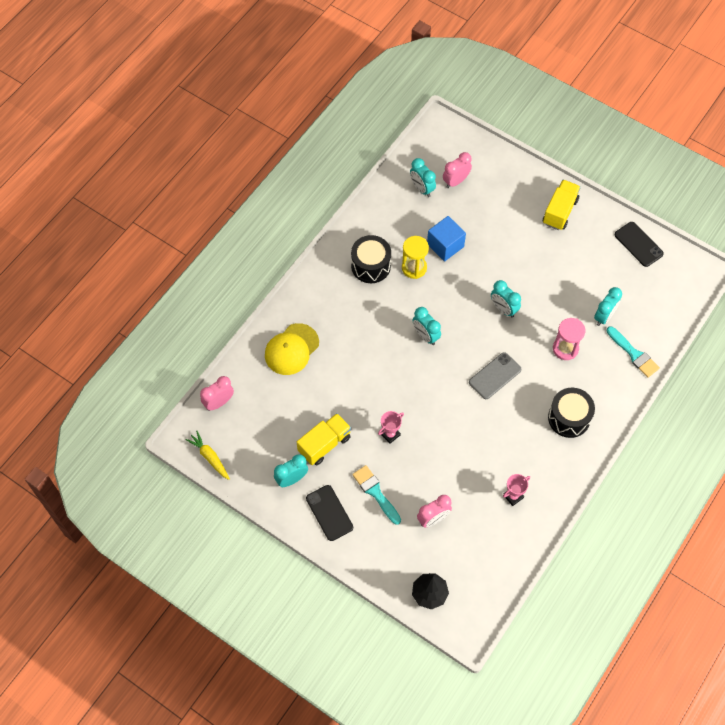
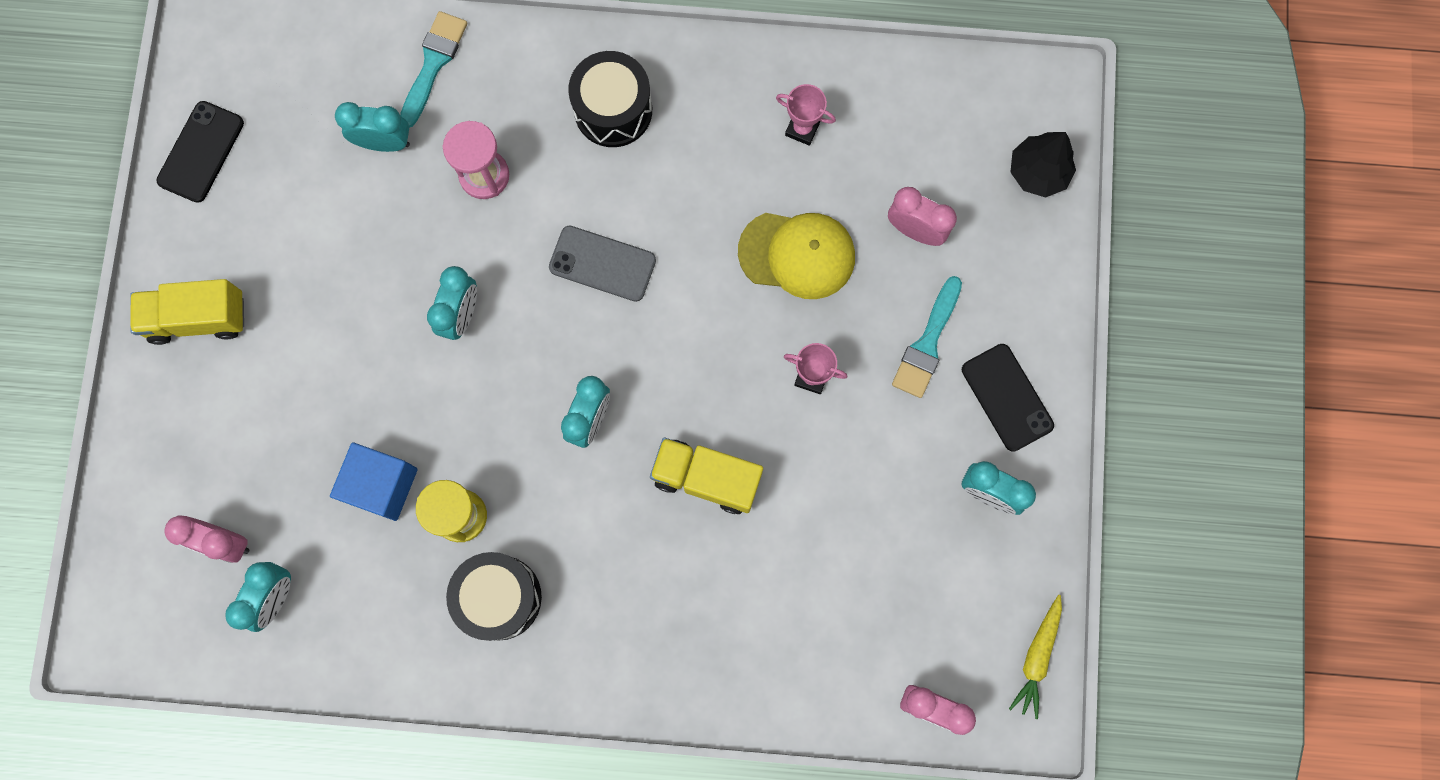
camera: 120 degrees left, 15 degrees up
(291, 349) = (752, 641): yellow cap -> yellow cap (797, 254)
(324, 444) = (894, 475): yellow truck -> yellow truck (706, 478)
(329, 513) = (1007, 397): black phone -> black phone turned 60 degrees counterclockwise

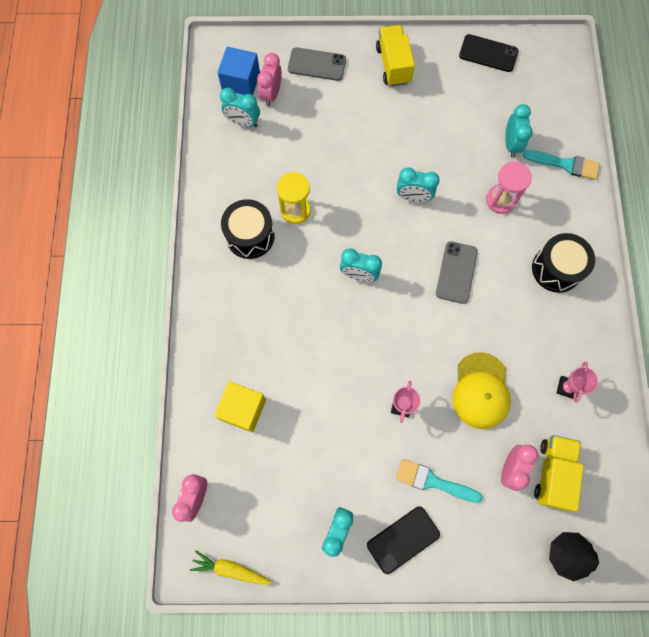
camera: 85 degrees right, 5 degrees down
(174, 455) = (316, 64): none -> grey phone
(381, 485) = (309, 167): blue cube -> blue cube (241, 83)
(706, 478) = (329, 346): yellow truck -> yellow truck (552, 473)
(798, 626) = (243, 409): none -> yellow cube

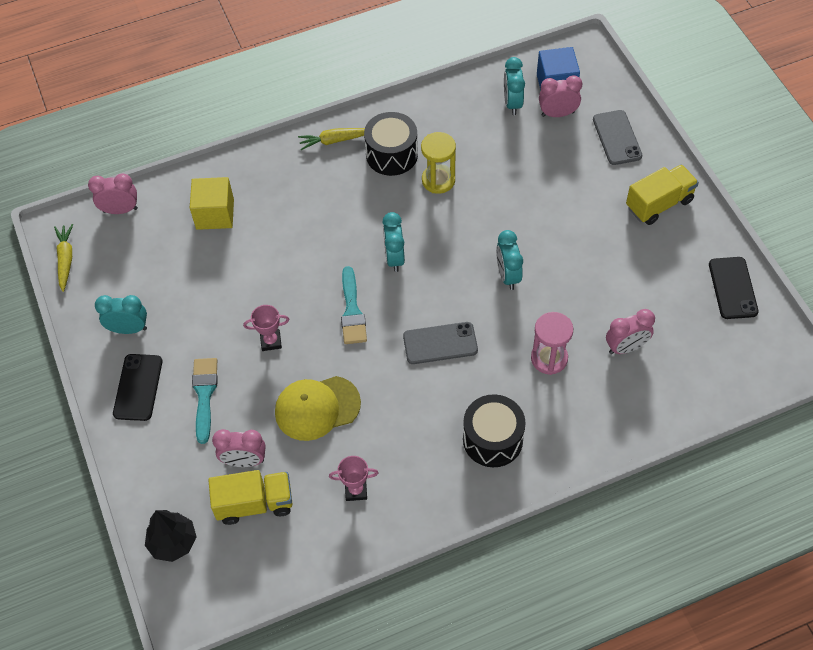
camera: 70 degrees right, 15 degrees down
(211, 276) = (334, 141): none -> yellow carrot
(403, 539) = (138, 387): black phone -> black phone turned 60 degrees clockwise
(511, 144) = (626, 347): turquoise clock -> pink clock
(565, 164) = (631, 410): turquoise brush -> turquoise brush (352, 311)

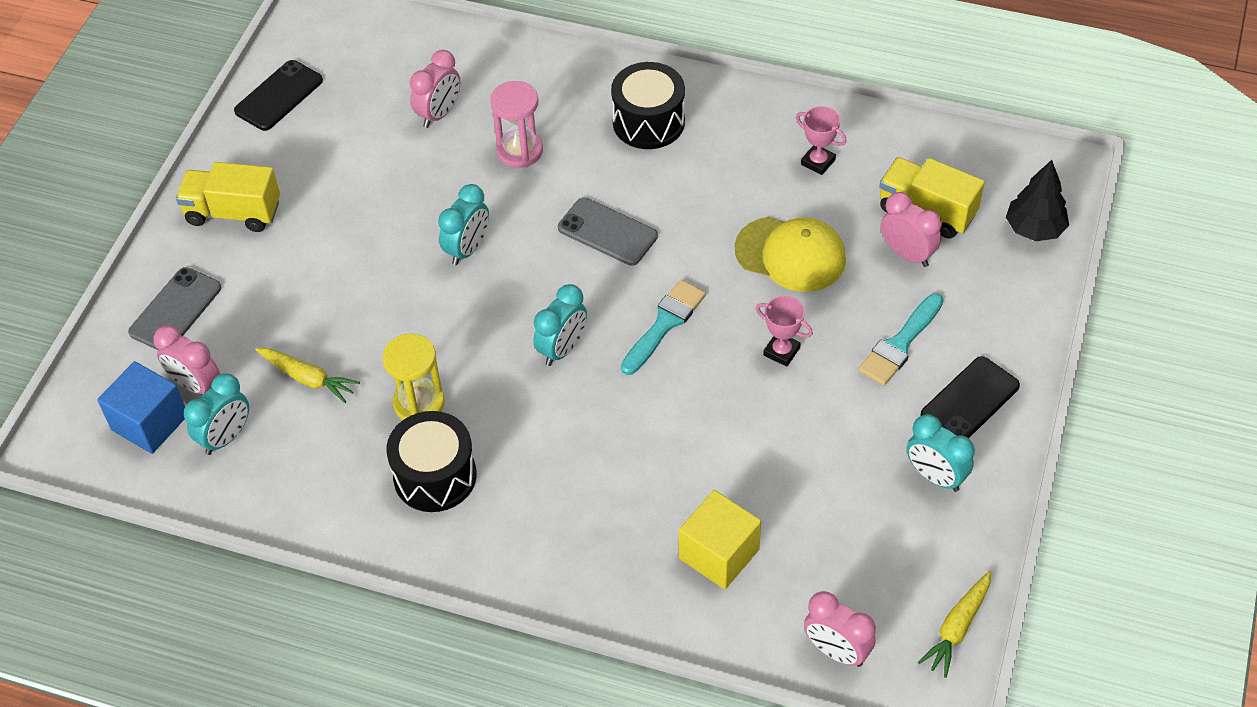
camera: 140 degrees left, 5 degrees down
(334, 141) = (481, 548): yellow carrot -> yellow carrot (308, 378)
(626, 347) = (439, 114): pink clock -> pink clock turned 105 degrees clockwise

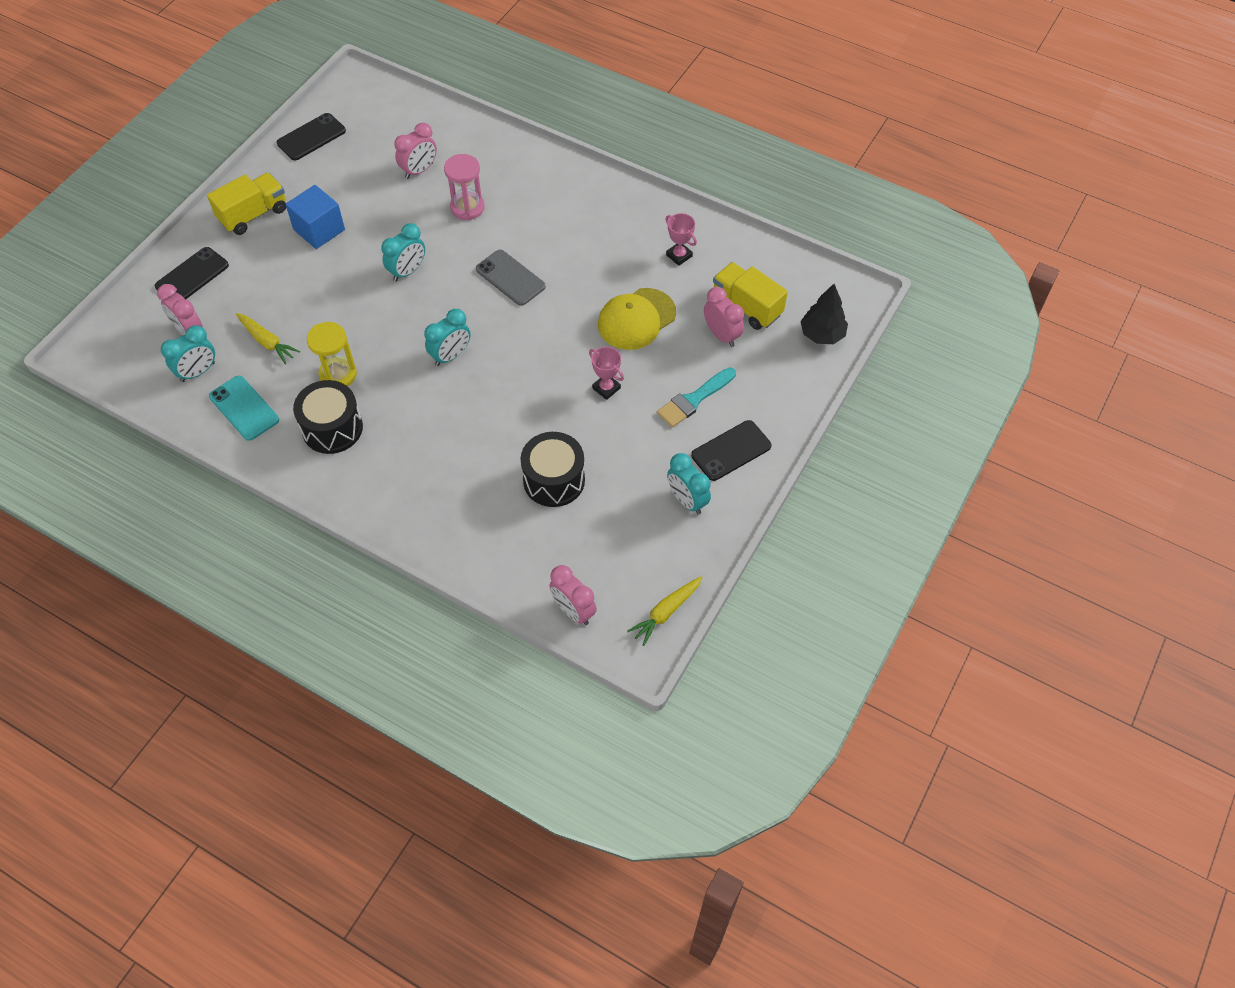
camera: 10 degrees right, 5 degrees up
(150, 423) = (150, 351): blue cube -> blue cube (319, 230)
(175, 310) = (192, 276): grey phone -> black phone
(233, 213) = (253, 215): yellow truck -> yellow truck turned 120 degrees clockwise
(305, 473) = (244, 408): none -> turquoise phone
(648, 122) = (566, 204): black drum -> black drum (554, 480)
(664, 324) = (529, 352): turquoise brush -> none
(719, 554) = (513, 524): yellow cube -> none
(790, 254) = (636, 319): yellow cap -> yellow cap turned 105 degrees clockwise

